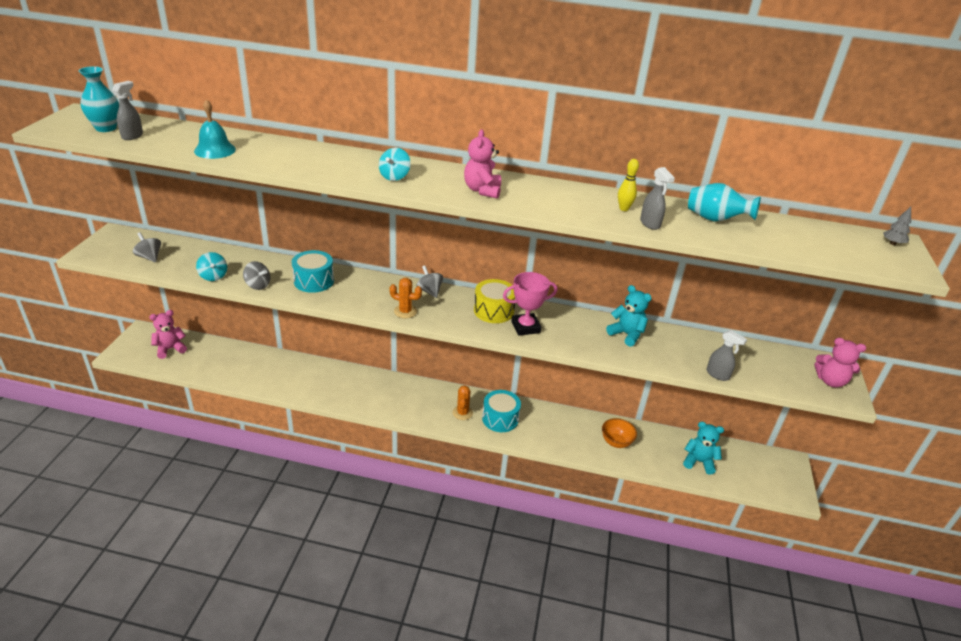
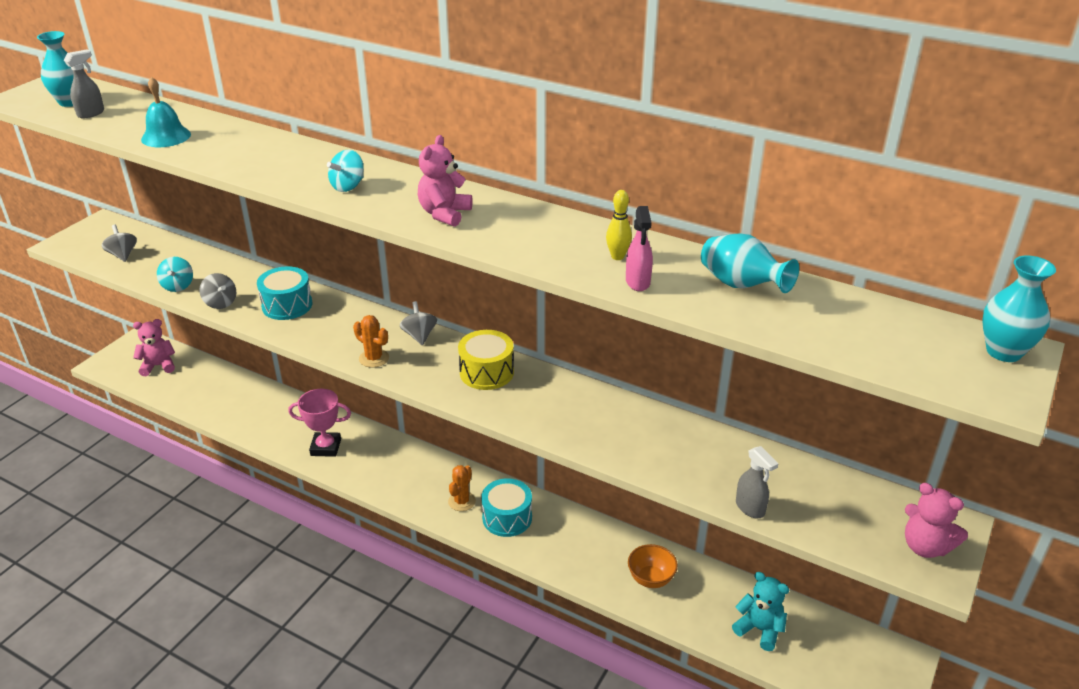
camera: 20 degrees right, 0 degrees up
(525, 327) = (515, 400): pink trophy -> pink trophy (326, 447)
(626, 334) = (650, 430): turquoise teddy bear -> none
(650, 224) = (637, 282): grey spray bottle -> pink spray bottle
(892, 243) = (1003, 352): grey tree -> turquoise vase

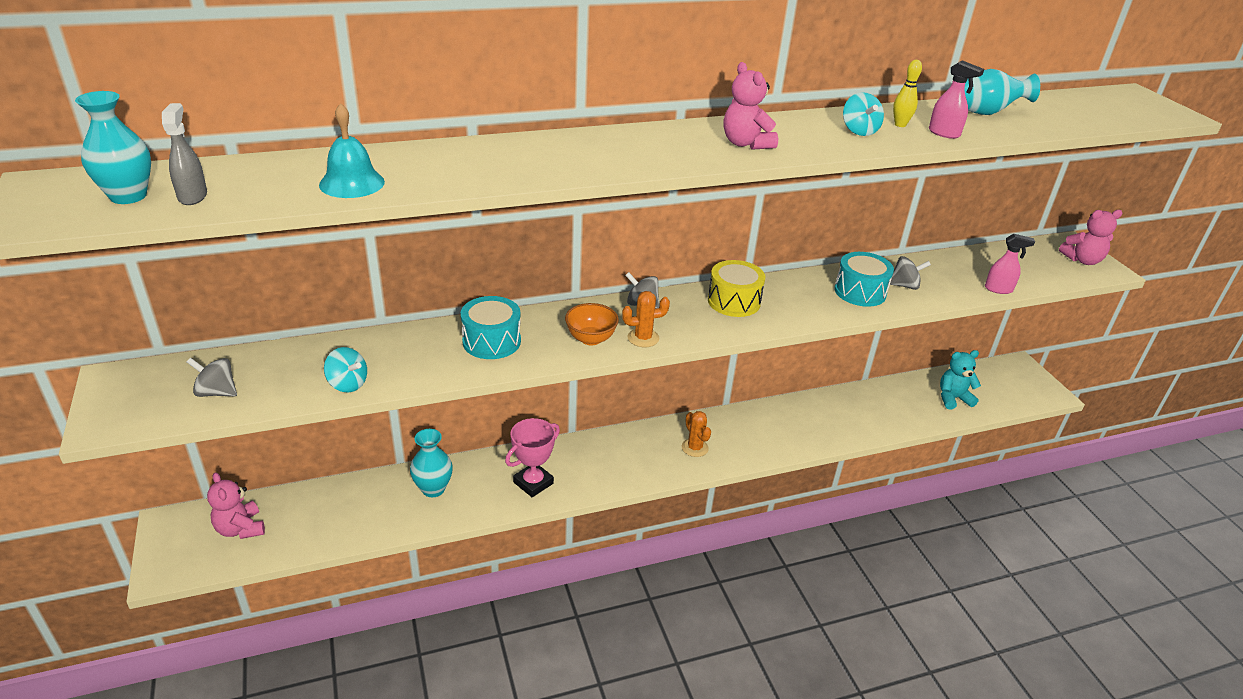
camera: 50 degrees left, 0 degrees up
(158, 366) = (240, 529): pink teddy bear -> pink teddy bear turned 60 degrees counterclockwise
(220, 303) = (425, 373): grey spinning top -> grey spinning top (904, 285)
(348, 186) = (631, 154): turquoise spinning top -> turquoise spinning top (859, 131)
(507, 518) = (739, 437): turquoise drum -> turquoise drum (860, 292)
(651, 579) = (868, 412): orange bowl -> orange bowl (591, 339)
(750, 508) = (999, 289): grey spray bottle -> pink spray bottle
(1003, 352) = (1133, 96): turquoise vase -> turquoise vase (433, 489)

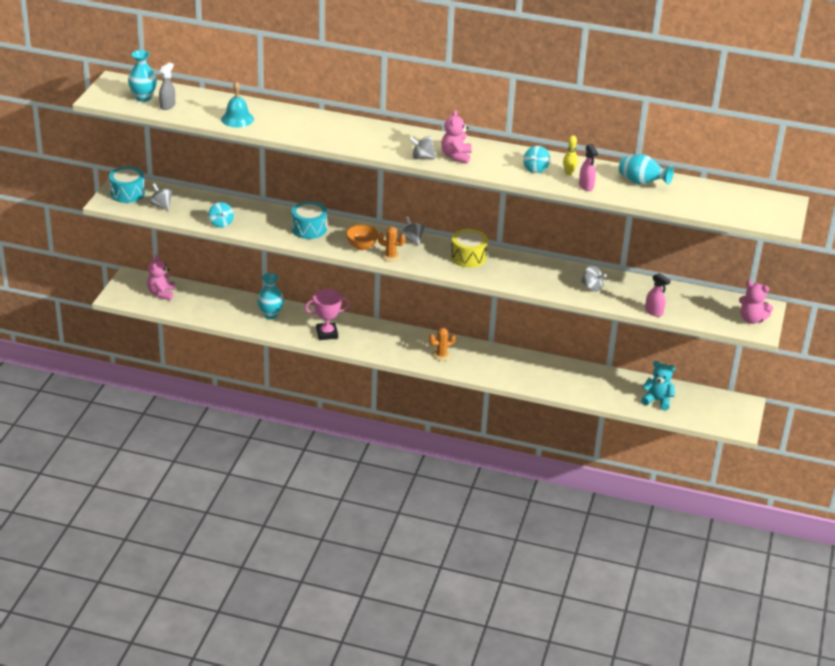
camera: 35 degrees right, 0 degrees up
(694, 448) = (441, 355): orange cactus -> orange cactus turned 60 degrees clockwise
(706, 157) = (422, 157): none -> grey spinning top
(860, 292) = (556, 280): turquoise drum -> turquoise drum (127, 193)

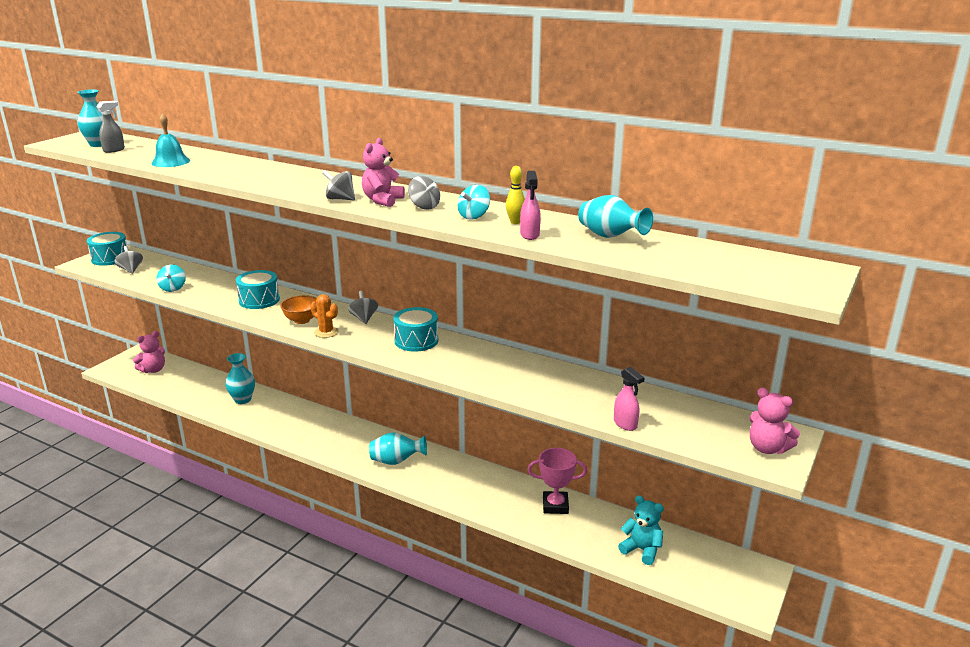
camera: 15 degrees right, 10 degrees down
(161, 293) = (153, 370): pink teddy bear -> pink teddy bear turned 150 degrees counterclockwise
(327, 333) = (286, 424): pink trophy -> pink trophy (555, 506)
(441, 355) = (396, 461): orange cactus -> turquoise vase
(468, 257) = (416, 341): yellow drum -> turquoise drum
(592, 287) = (552, 386): grey spinning top -> grey spinning top (424, 206)

